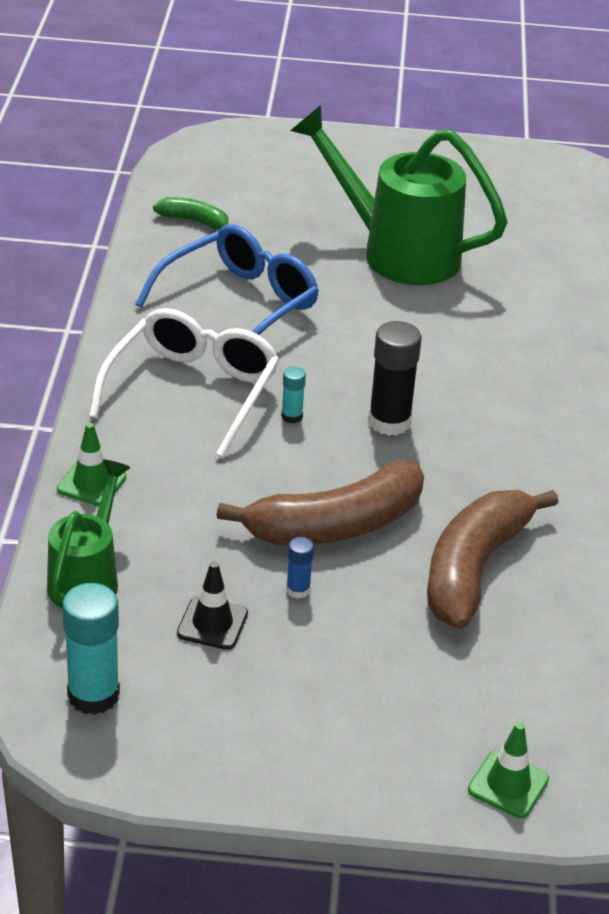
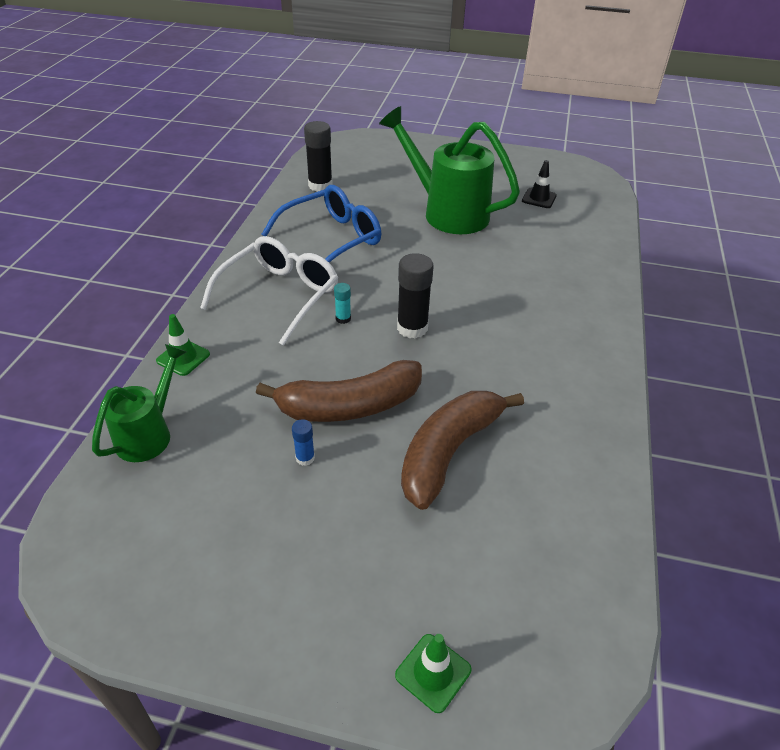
camera: 10 degrees right, 5 degrees up
(93, 695) = (111, 538): turquoise glue stick -> none
(194, 221) = (320, 185): green banana -> black glue stick
(212, 623) = (229, 481): black traffic cone -> black traffic cone (539, 198)

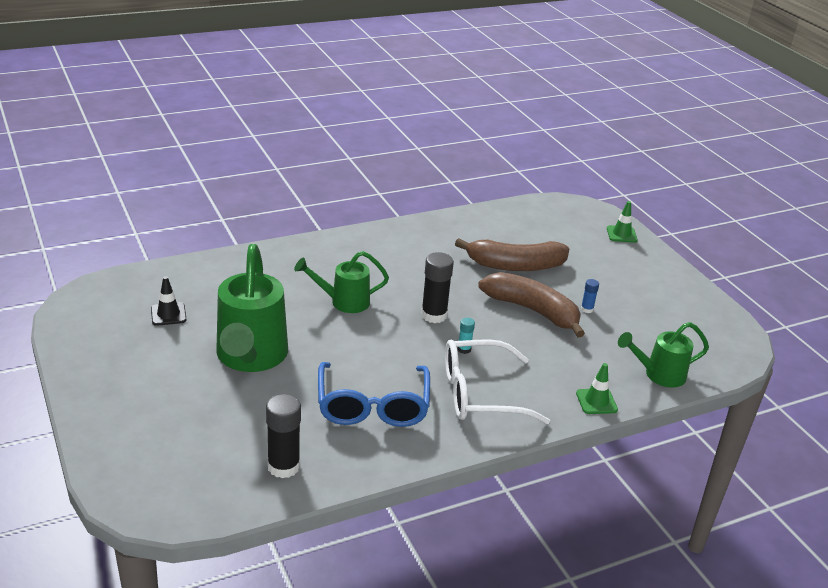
camera: 130 degrees left, 10 degrees down
(332, 239) = (373, 406): blue glasses -> blue glasses turned 105 degrees counterclockwise
(484, 284) = (344, 302): none -> green watering can

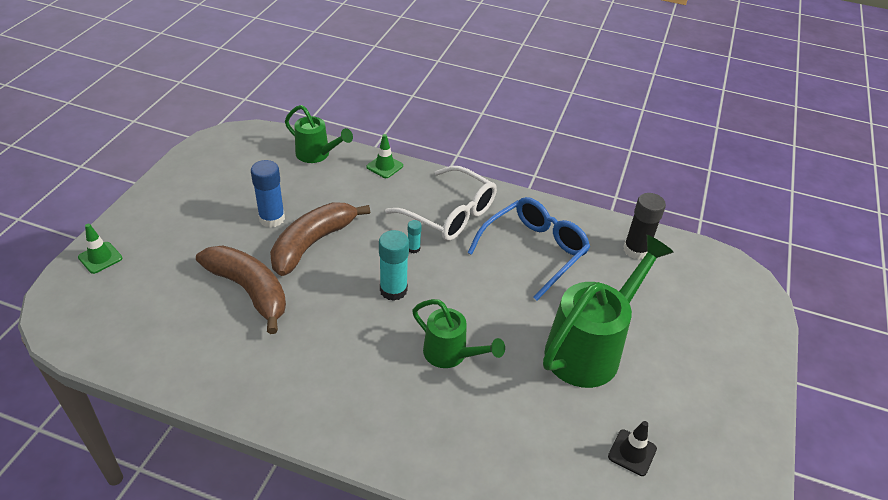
camera: 135 degrees left, 10 degrees up
(434, 315) = (393, 290): black glue stick -> turquoise glue stick
(532, 310) = (312, 243): brown banana -> brown banana turned 45 degrees clockwise
(587, 309) = (272, 218): blue glue stick -> blue glue stick, size x1.99

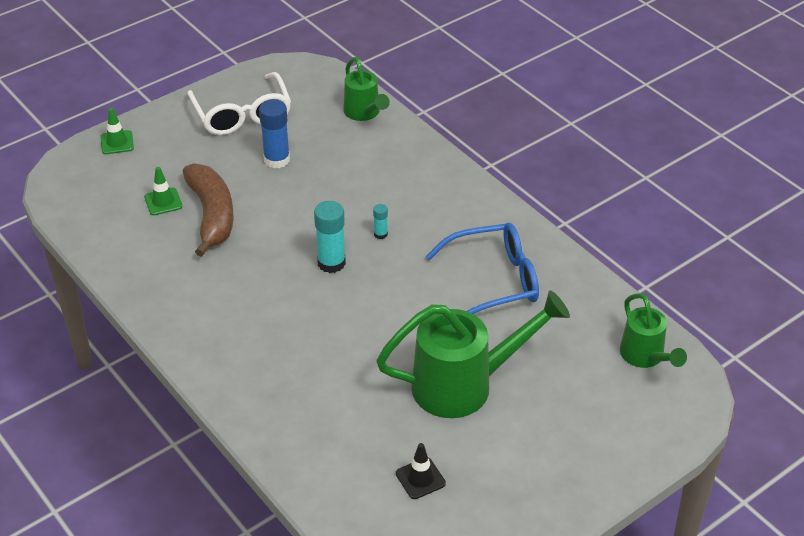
camera: 35 degrees right, 0 degrees up
(312, 243) = (294, 195): brown banana -> none
(384, 166) = (419, 147): green traffic cone -> green traffic cone (163, 202)
(450, 214) = (443, 216): white glasses -> white glasses (242, 115)
(451, 354) = (335, 336): green watering can -> green watering can (645, 357)
(636, 250) = (601, 321): black glue stick -> none

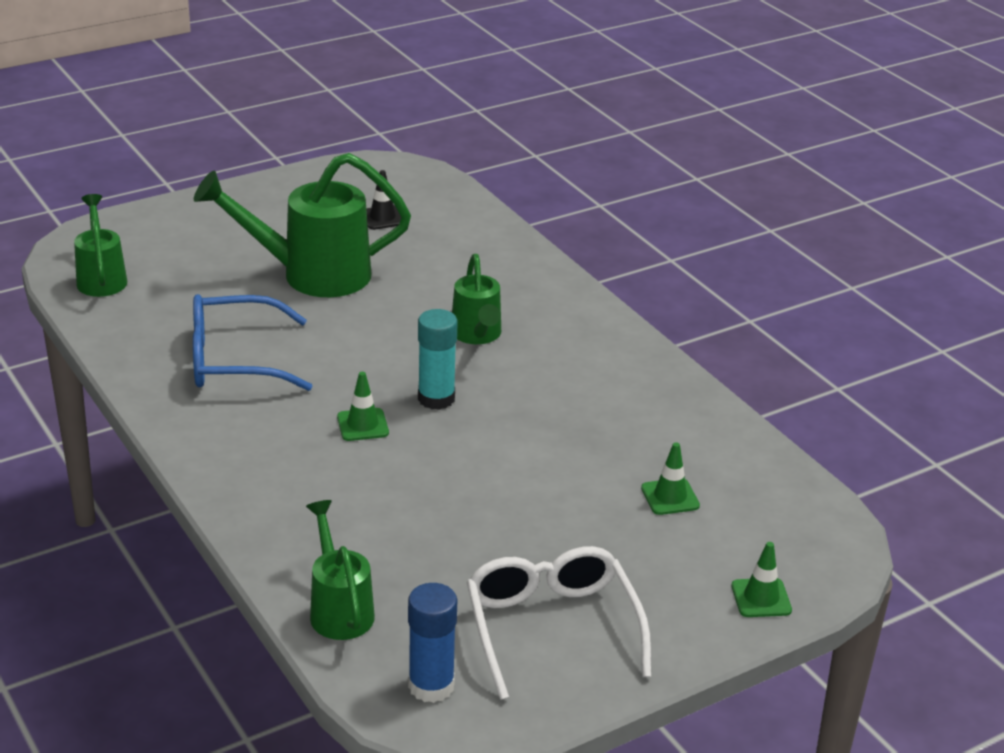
camera: 175 degrees left, 10 degrees down
(212, 215) = (597, 472): brown banana -> none
(277, 160) = (497, 543): blue glue stick -> blue glue stick (431, 686)
(307, 330) = (477, 335): none -> green watering can
(380, 234) = (362, 425): turquoise glue stick -> green traffic cone

